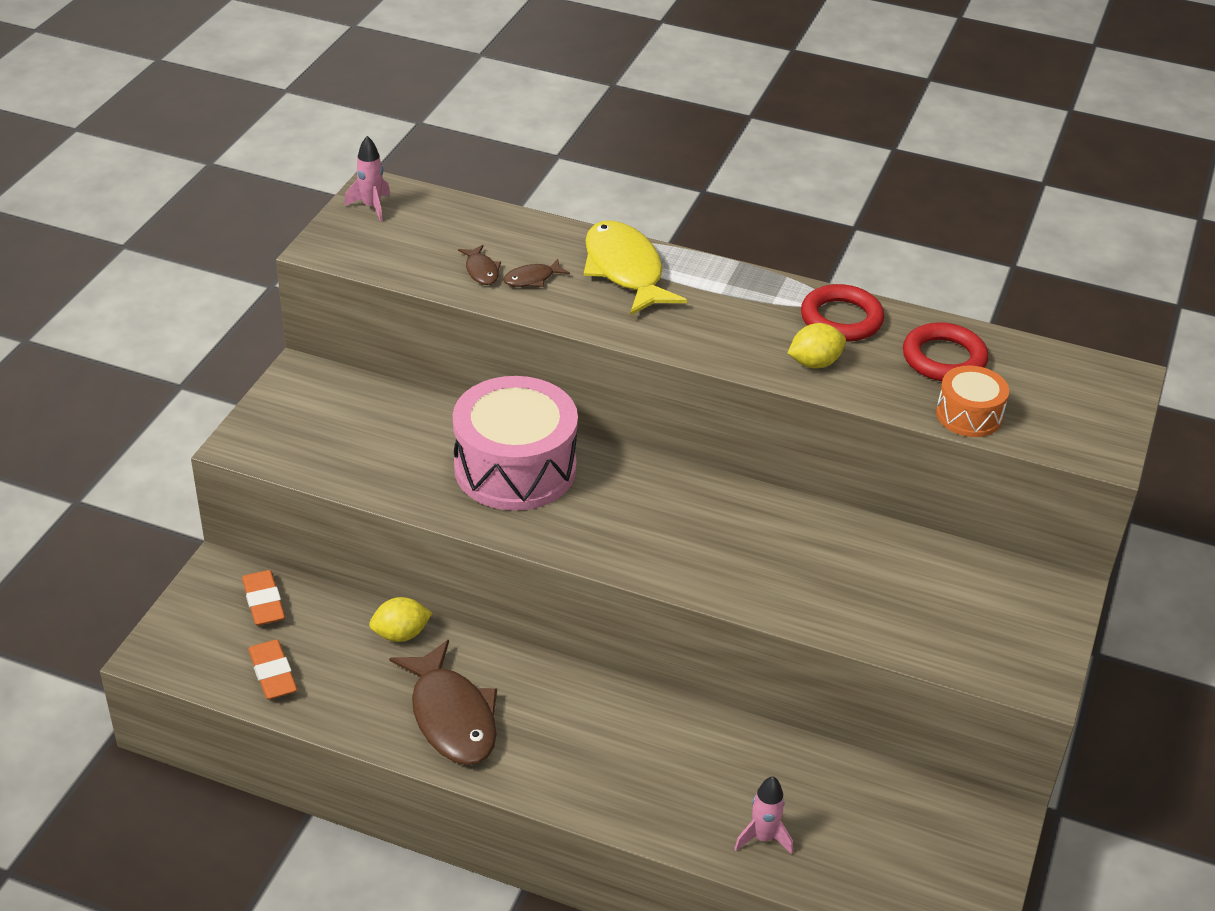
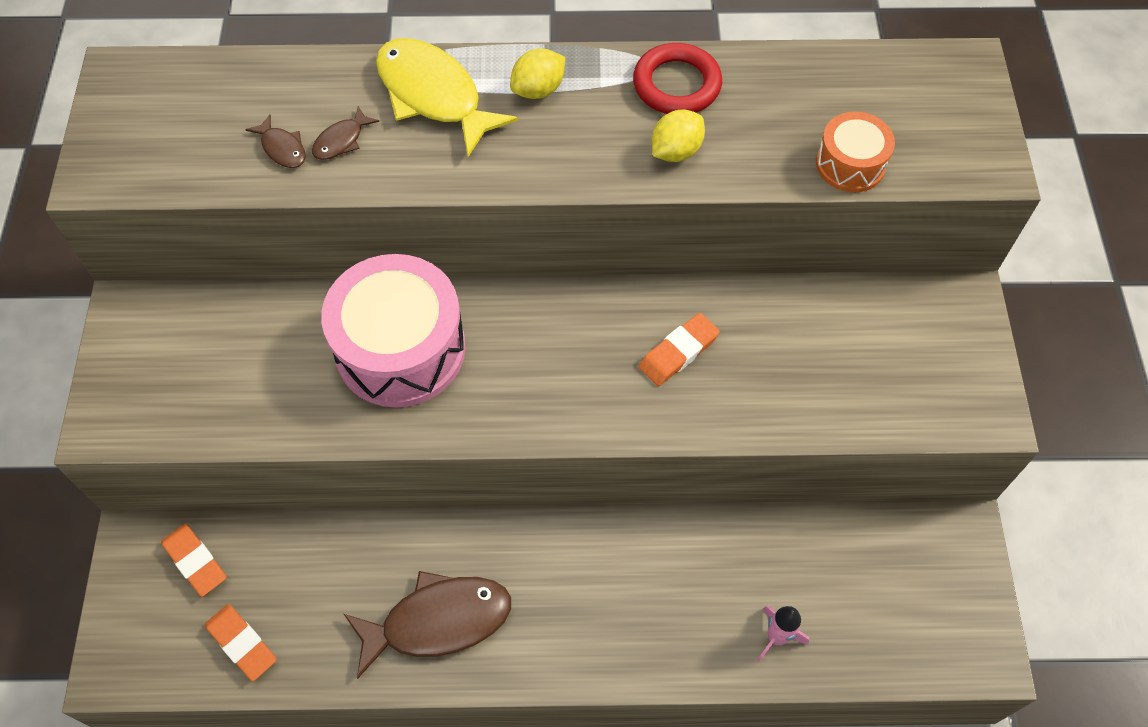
camera: 20 degrees left, 20 degrees up
(371, 207) = (123, 100): pink rocket -> none
(401, 634) = (348, 545): yellow lemon -> yellow lemon (538, 90)
(451, 716) = (438, 621): brown fish -> brown fish turned 60 degrees counterclockwise
(762, 545) = (678, 352): none -> orange eraser
(944, 358) = (795, 100): red ring -> none

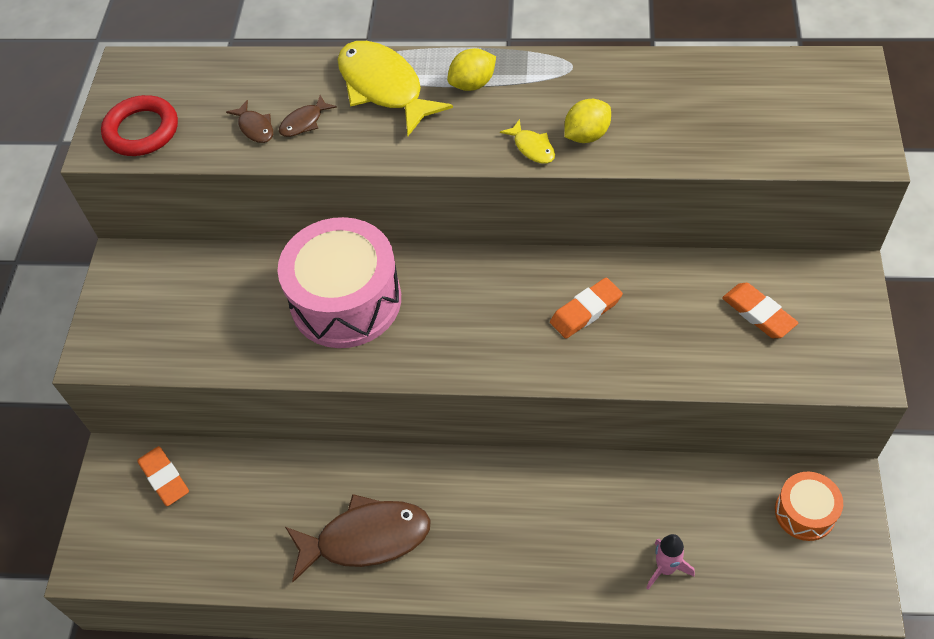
camera: 10 degrees right, 5 degrees down
(242, 644) = (197, 548): orange eraser -> orange eraser (758, 313)
(614, 167) = (532, 147): none -> yellow fish
(676, 84) = (592, 81): red ring -> red ring (142, 130)
(850, 164) = (739, 148): orange drum -> orange drum (804, 512)

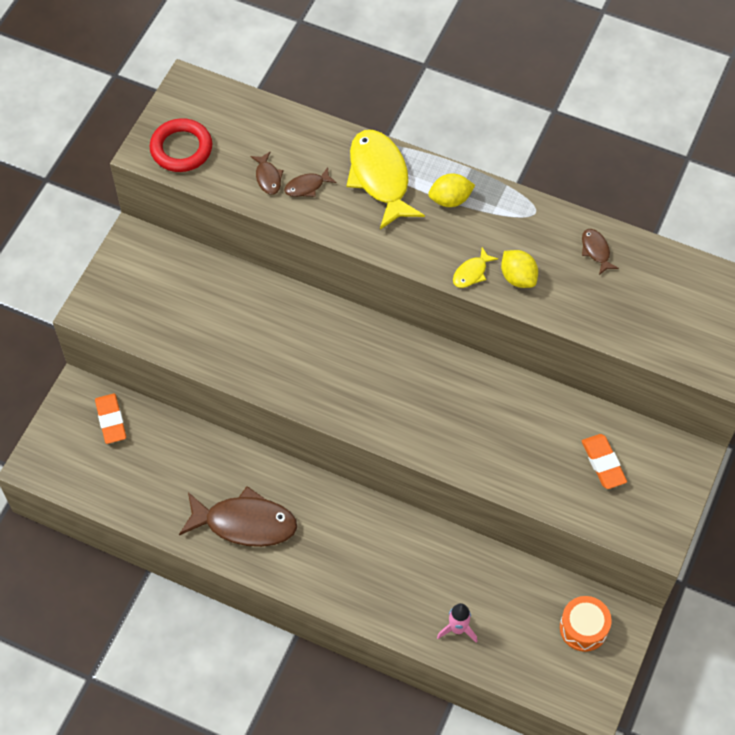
camera: 15 degrees right, 5 degrees up
(346, 300) = (292, 336): pink drum -> none
(532, 147) = (471, 273): yellow fish -> yellow fish turned 60 degrees clockwise
(586, 135) = (518, 277): yellow lemon -> yellow lemon turned 75 degrees clockwise
(586, 311) = (472, 412): orange eraser -> none
(658, 82) = (596, 251): none -> brown fish

